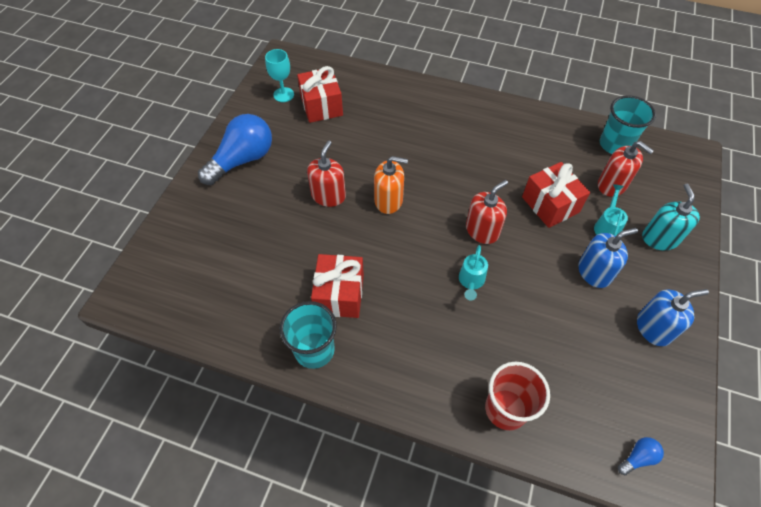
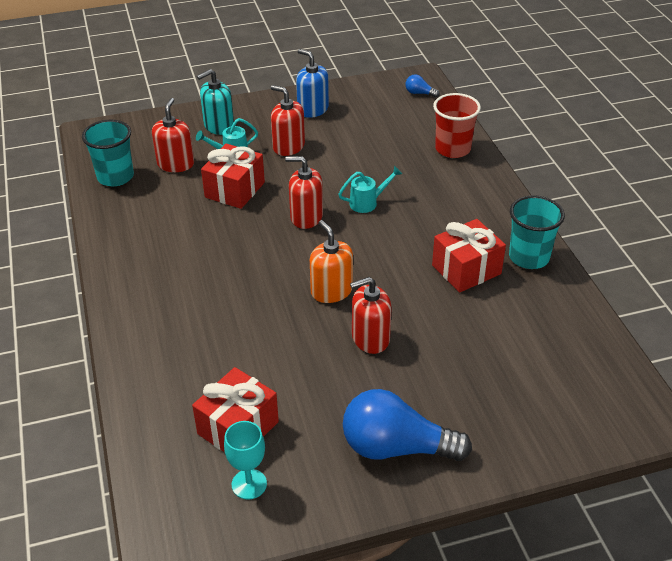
camera: 125 degrees left, 15 degrees down
(594, 272) = (288, 146): blue soap dispenser -> red soap dispenser

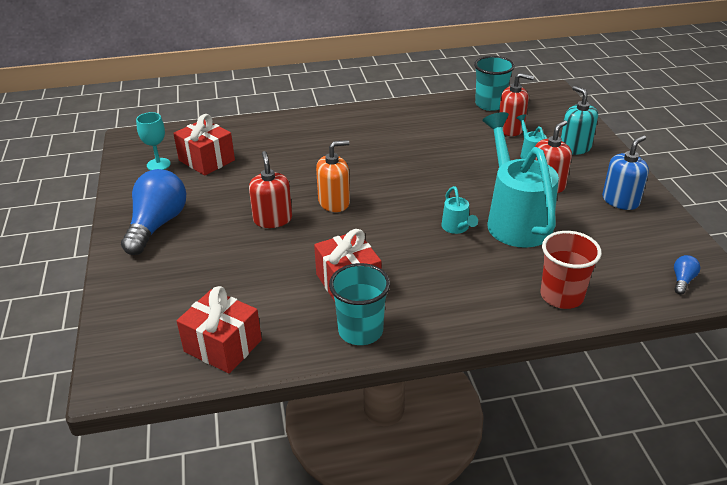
camera: 95 degrees right, 5 degrees down
(235, 190) = (475, 157): red gift -> red gift (223, 346)
(306, 217) = (435, 192): red soap dispenser -> none
(349, 168) = (515, 220): none -> turquoise watering can

